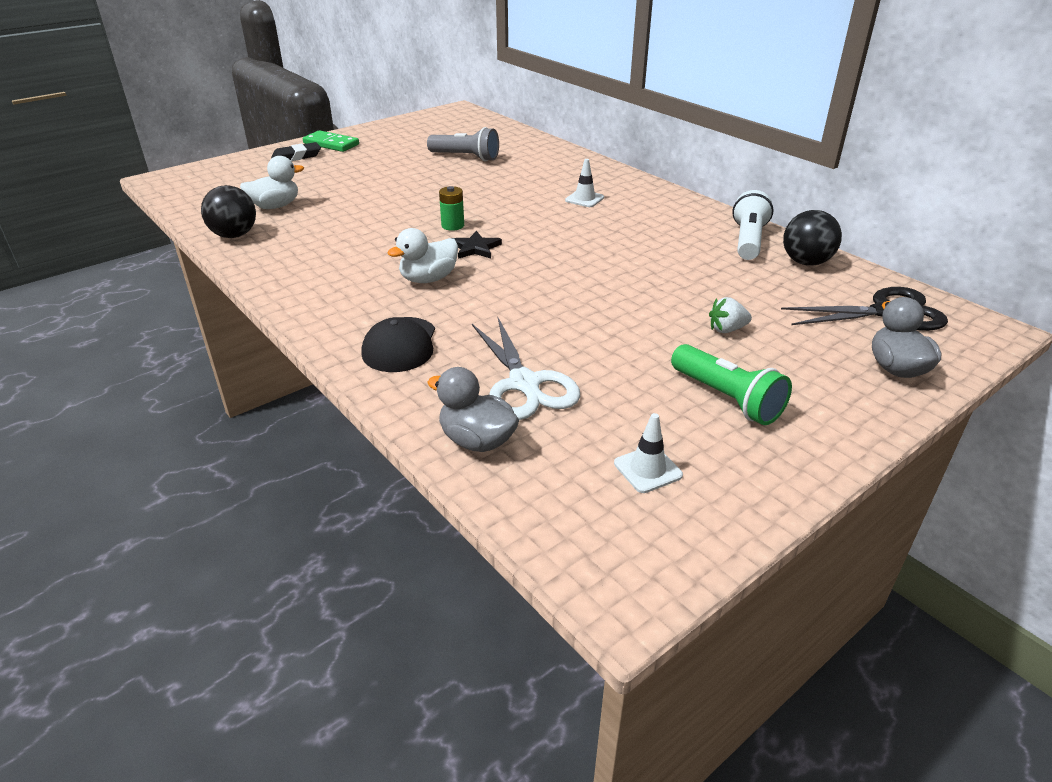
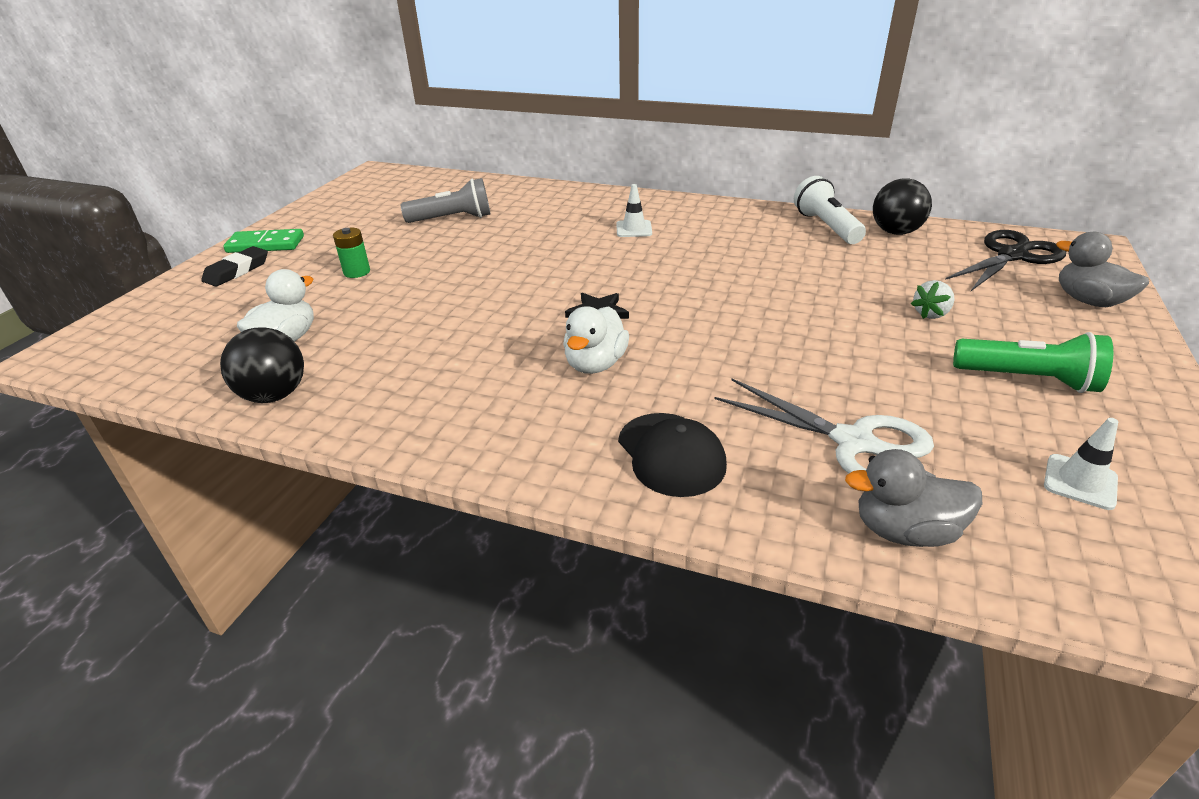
camera: 30 degrees left, 0 degrees up
(452, 225) = (539, 296): green battery -> green battery (357, 272)

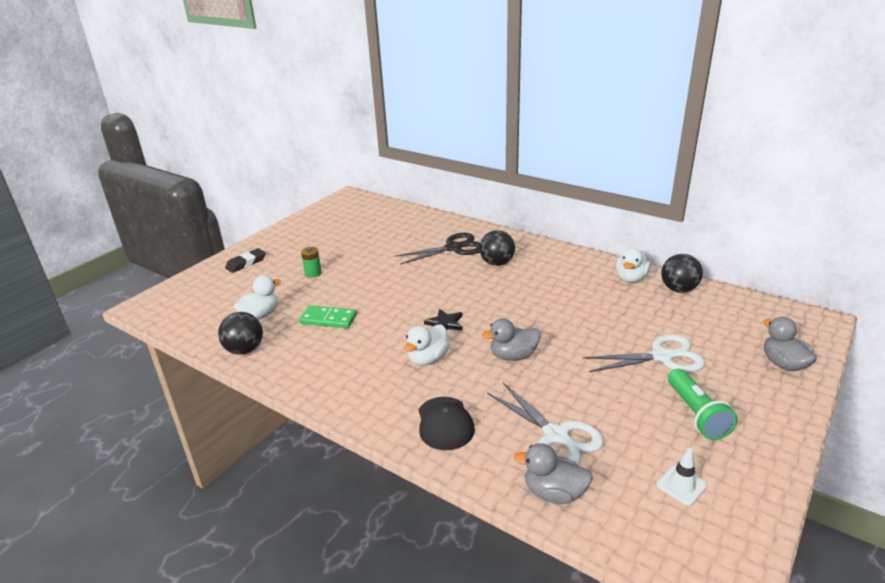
camera: 15 degrees right, 5 degrees down
(266, 244) = (267, 246): green domino -> green domino (328, 319)
(452, 219) = (384, 240): grey flashlight -> none
(634, 229) = (497, 263): white traffic cone -> black ball
(724, 342) = (513, 356): none -> grey duck
(826, 227) = (631, 278): white flashlight -> white duck
(931, 314) = (662, 357): white strawberry -> white scissors
(1012, 256) = (752, 320): black scissors -> black scissors (453, 248)
(1027, 379) = (696, 414): green flashlight -> green flashlight turned 45 degrees clockwise

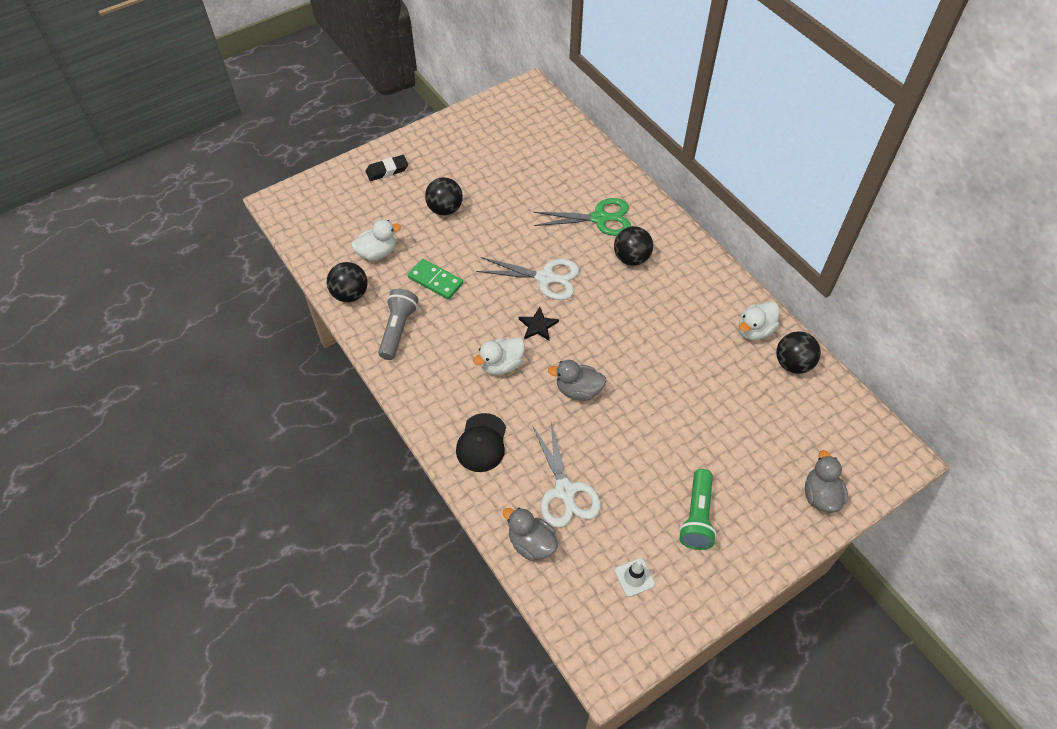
camera: 20 degrees right, 25 degrees up
(308, 362) = (398, 330): none -> grey flashlight
(313, 273) = (445, 209): green battery -> black ball
(453, 248) = (599, 218): black scissors -> green scissors
(662, 357) = (713, 443): white scissors -> white scissors (545, 278)

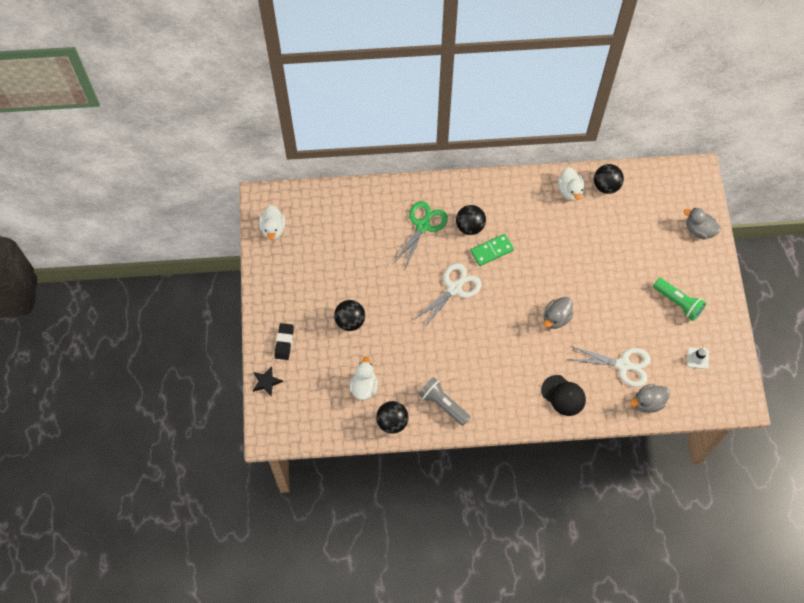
camera: 60 degrees left, 10 degrees up
(435, 280) = (414, 359): green domino -> green domino (491, 250)
(501, 365) = (510, 353): white duck -> white duck (273, 229)
(538, 326) = (492, 315): black star -> black star (266, 382)

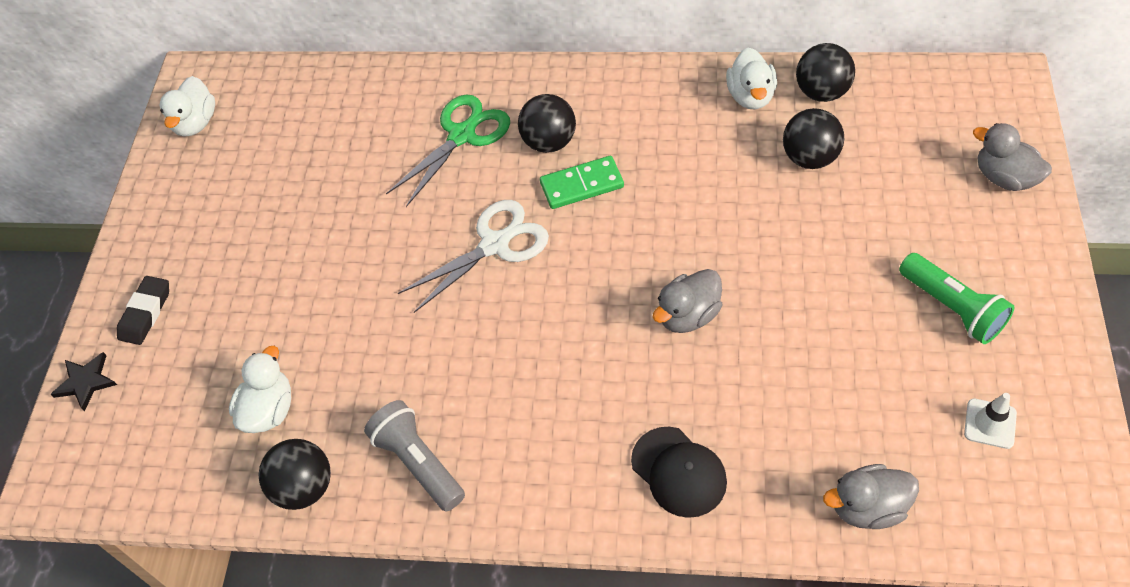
camera: 15 degrees right, 10 degrees down
(350, 321) = (280, 286): black ball -> black ball (810, 158)
(623, 365) = (820, 422): white scissors -> none

